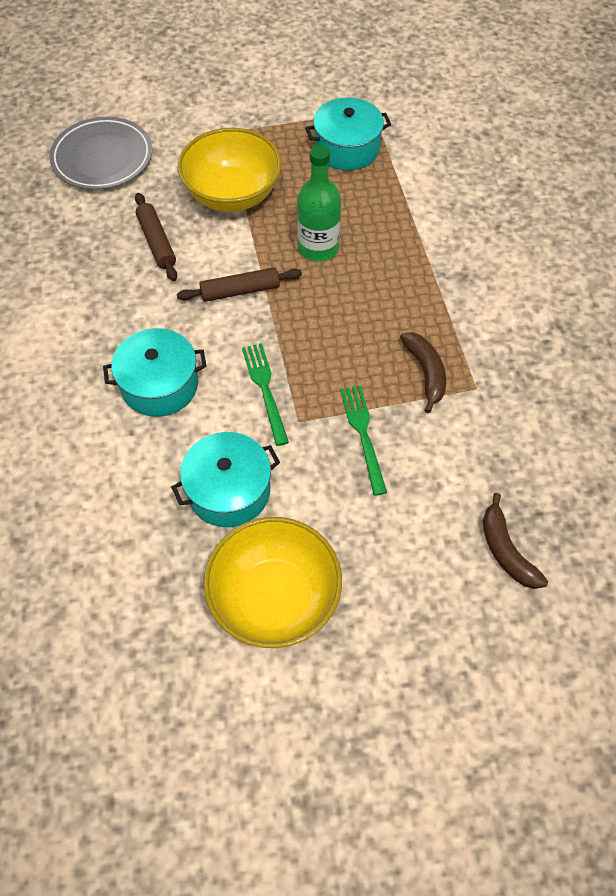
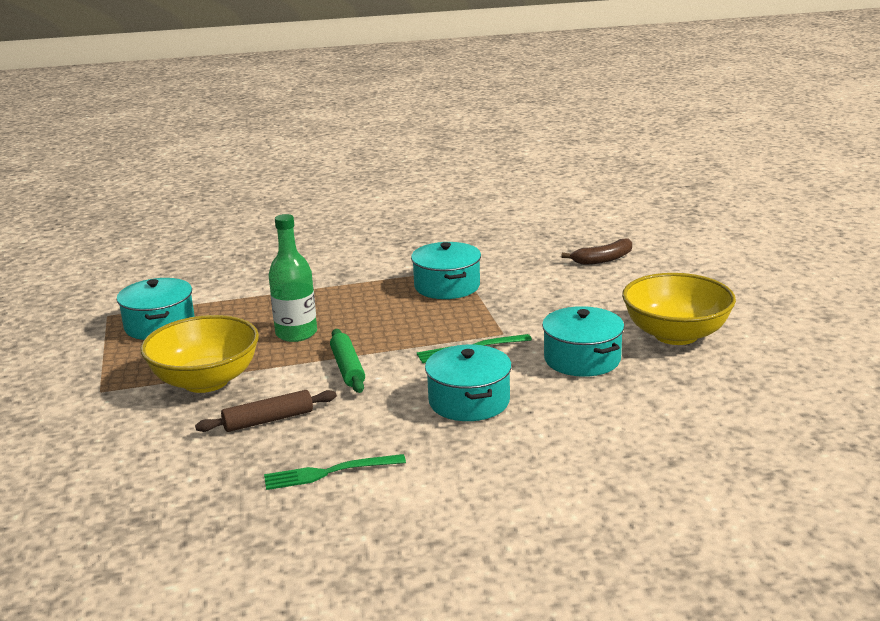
camera: 90 degrees left, 35 degrees down
(102, 158) = (107, 472): grey plate -> none
(240, 290) = (347, 368): brown rolling pin -> green rolling pin
(363, 433) = (512, 308): green fork -> green fork (328, 473)
(425, 373) = (447, 286): brown banana -> turquoise pot

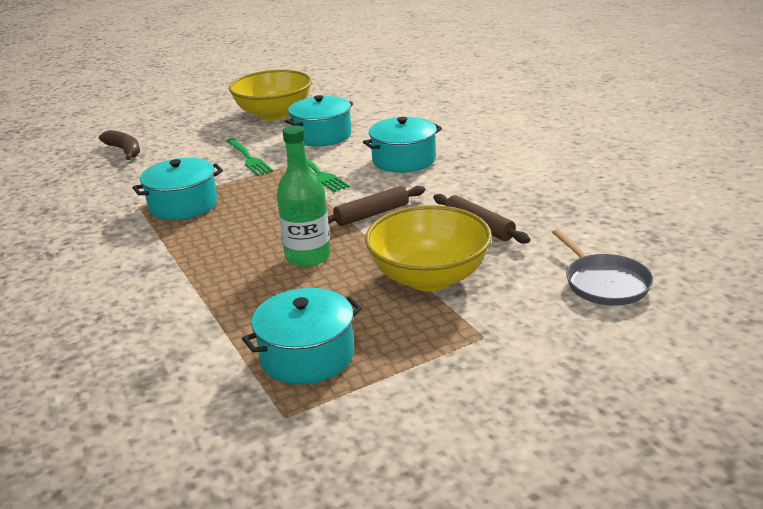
camera: 105 degrees left, 5 degrees up
(100, 464) = (604, 283): none -> grey pan
(328, 473) = (533, 186): green fork -> green fork (249, 158)
(347, 368) = (372, 214): green rolling pin -> brown rolling pin

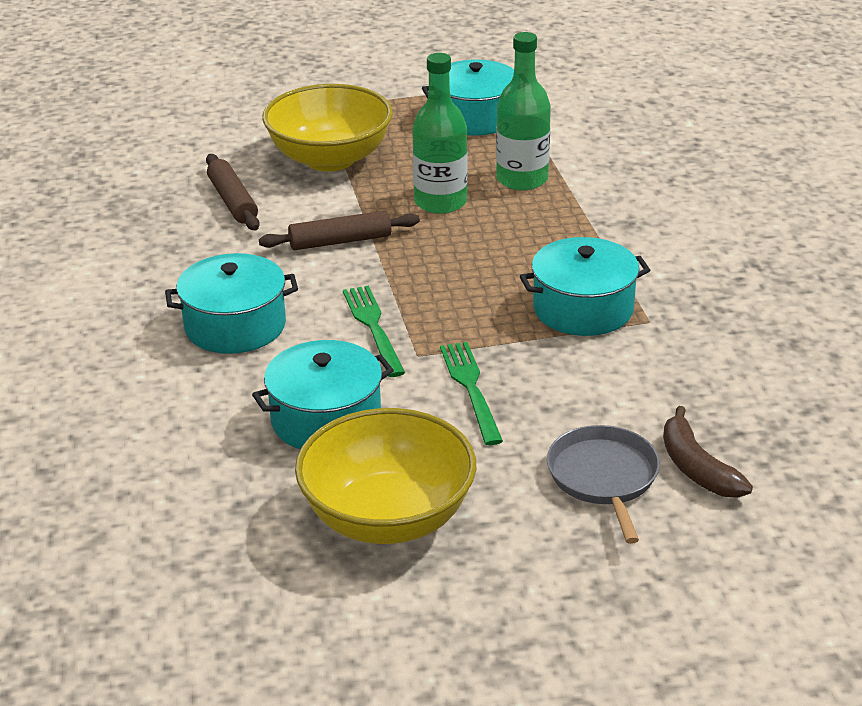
camera: 165 degrees left, 5 degrees up
(241, 290) = (522, 179): none -> green bottle
(604, 283) = (179, 126): grey pan -> grey pan (604, 478)

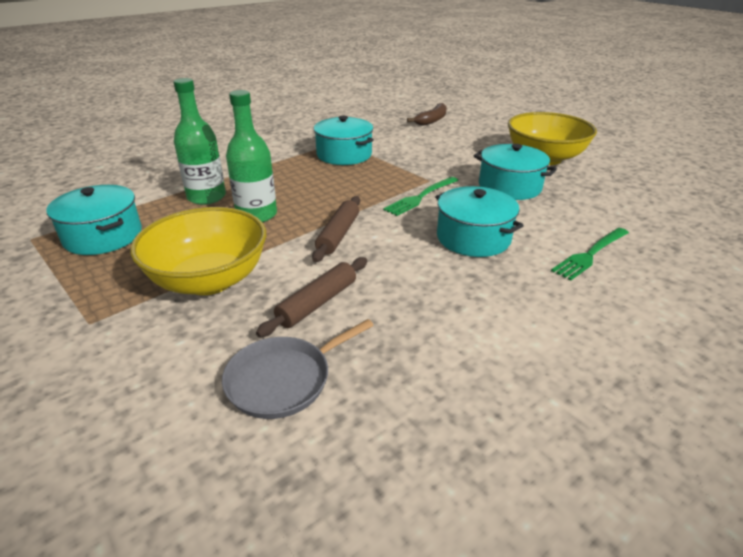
camera: 120 degrees left, 0 degrees up
(340, 241) = (338, 234): brown rolling pin -> brown rolling pin turned 60 degrees clockwise
(470, 388) = (439, 163): green fork -> green fork (590, 255)
(604, 478) = (460, 131): grey pan -> grey pan (283, 379)

